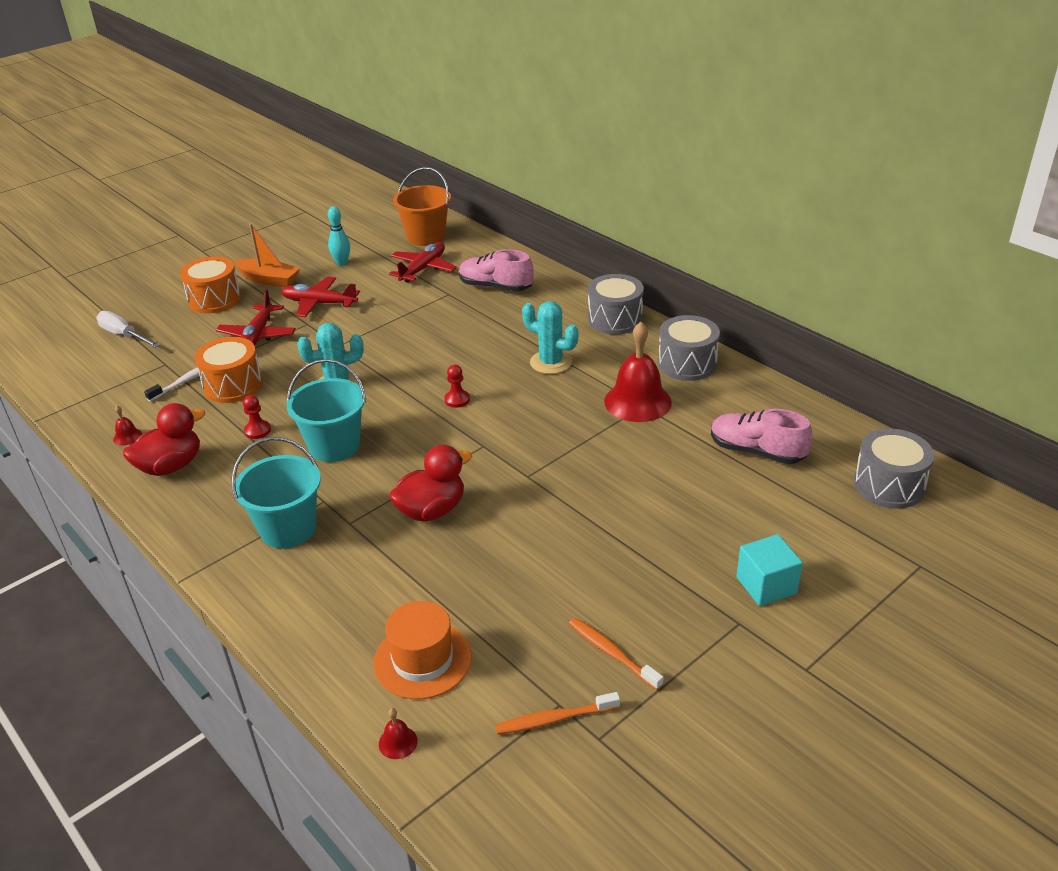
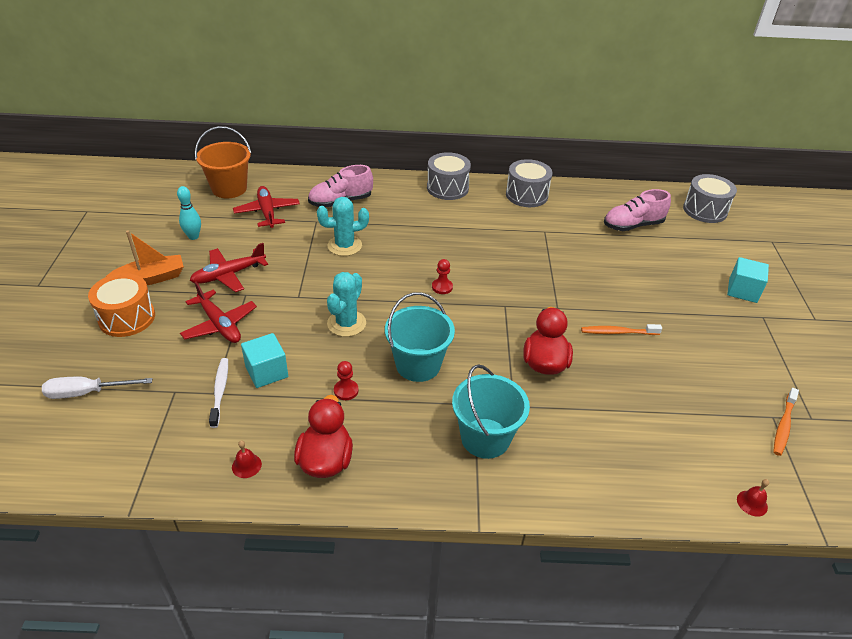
camera: 50 degrees left, 5 degrees up
(233, 385) = (266, 372): orange drum -> turquoise cube
(422, 660) = (686, 449): orange hat -> none
(551, 362) = (456, 233): turquoise cactus -> turquoise cactus (344, 246)
(612, 653) = (748, 372): orange toothbrush -> orange toothbrush (618, 332)
(637, 401) = (538, 230): red bell -> none

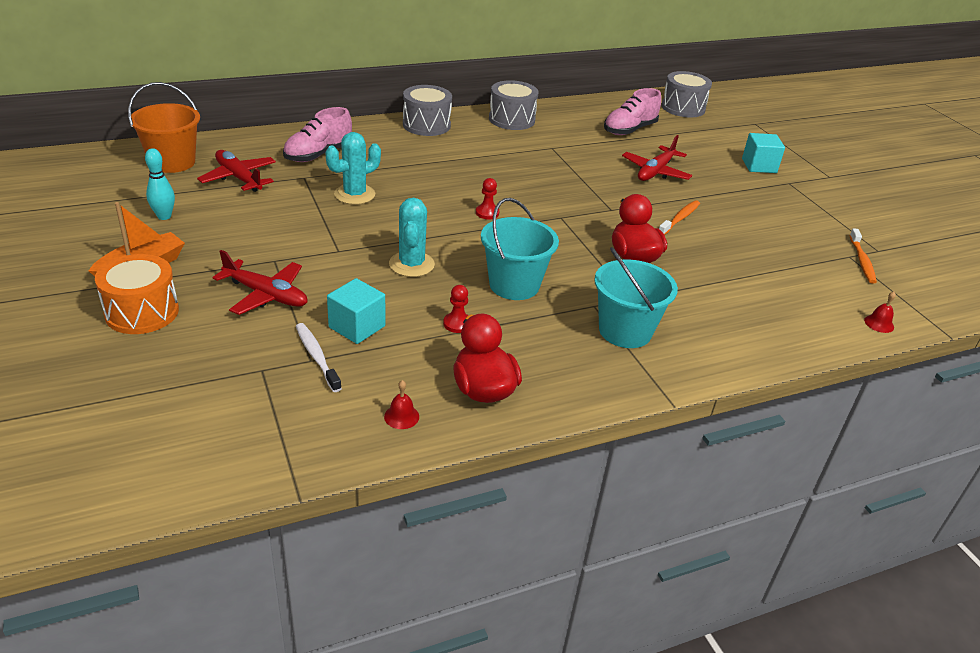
camera: 25 degrees left, 5 degrees down
(87, 393) = (150, 397): white screwdriver -> none
(228, 275) = (239, 246): red plane -> red plane (655, 172)
(618, 332) = (679, 219): orange toothbrush -> orange toothbrush turned 150 degrees clockwise

